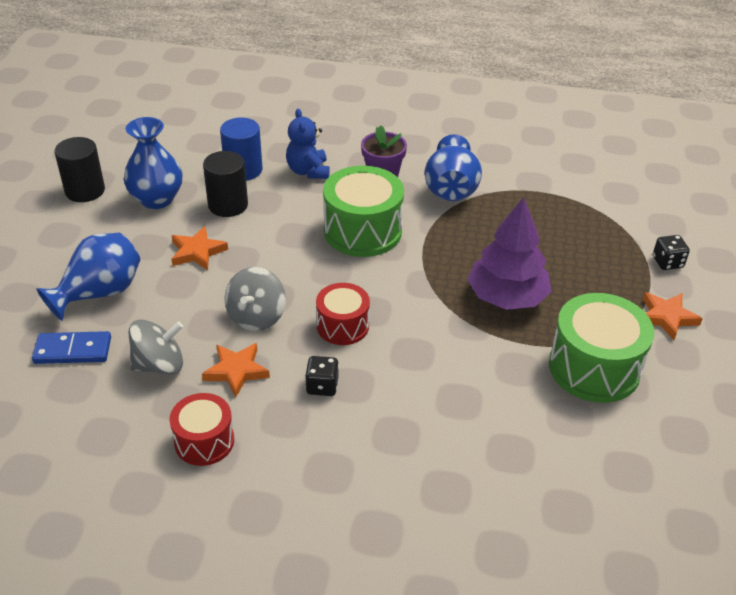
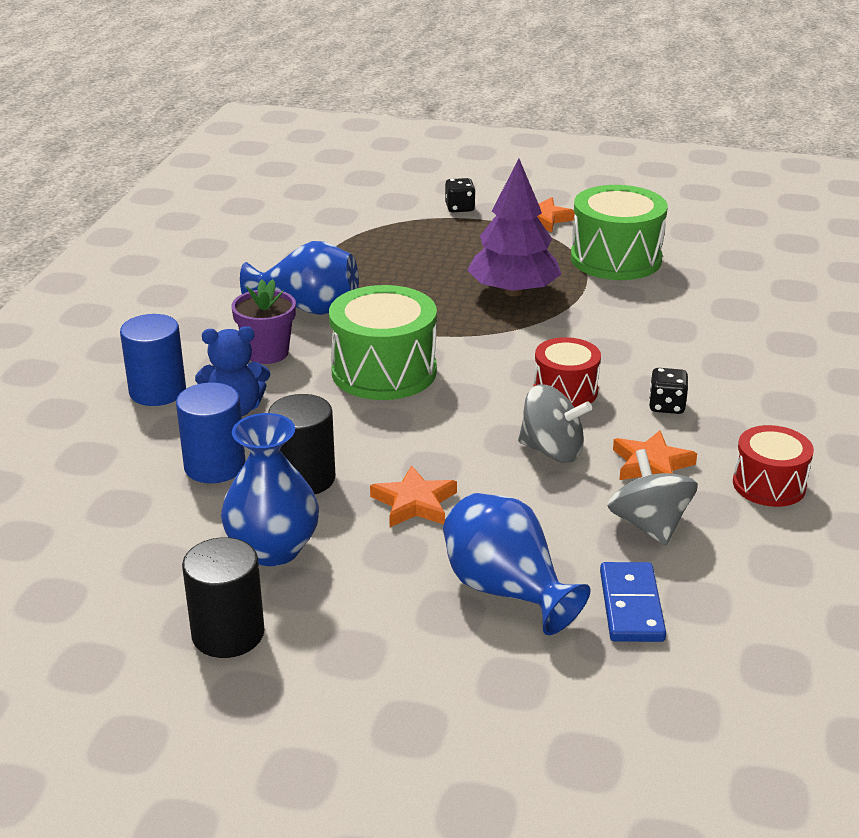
camera: 85 degrees left, 10 degrees down
(328, 139) = (157, 391): none -> blue cylinder

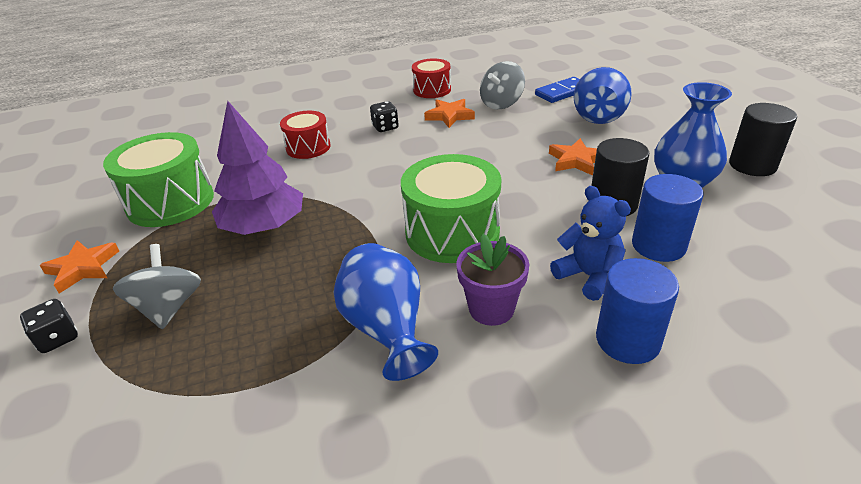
camera: 120 degrees left, 5 degrees up
(552, 451) = (471, 142): grey spinning top -> grey spinning top (169, 307)
(565, 390) = (400, 158): red drum -> red drum (308, 147)

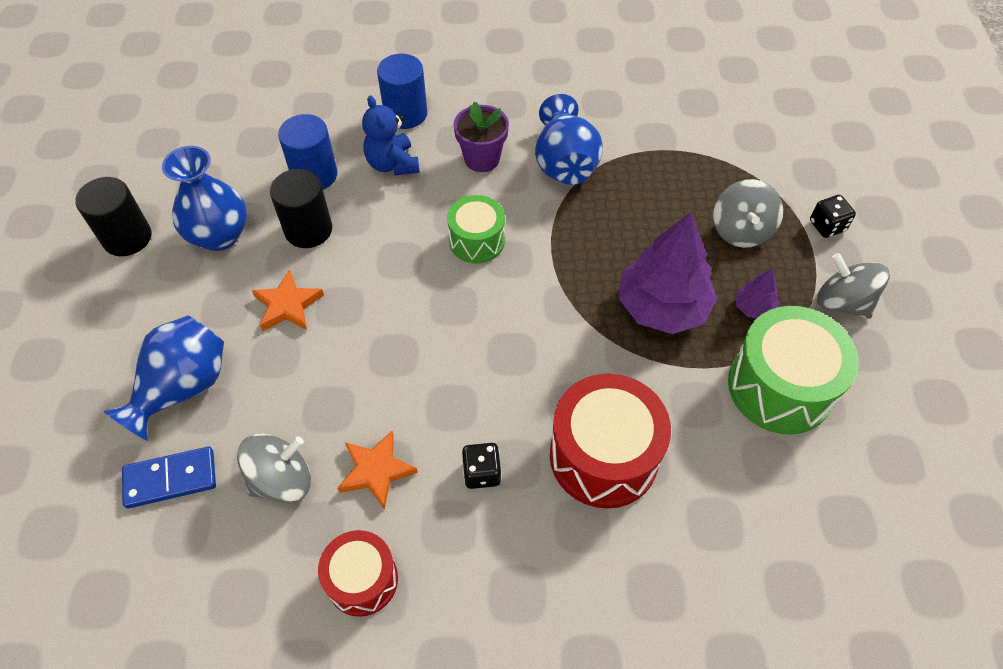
camera: 165 degrees left, 20 degrees up
(83, 268) = (842, 302): orange star -> grey spinning top
(176, 245) = (753, 307): none -> purple tree
(308, 147) = (603, 456): red drum -> red drum, size x1.66
(452, 232) = (477, 241): green drum -> green drum, size x0.60

